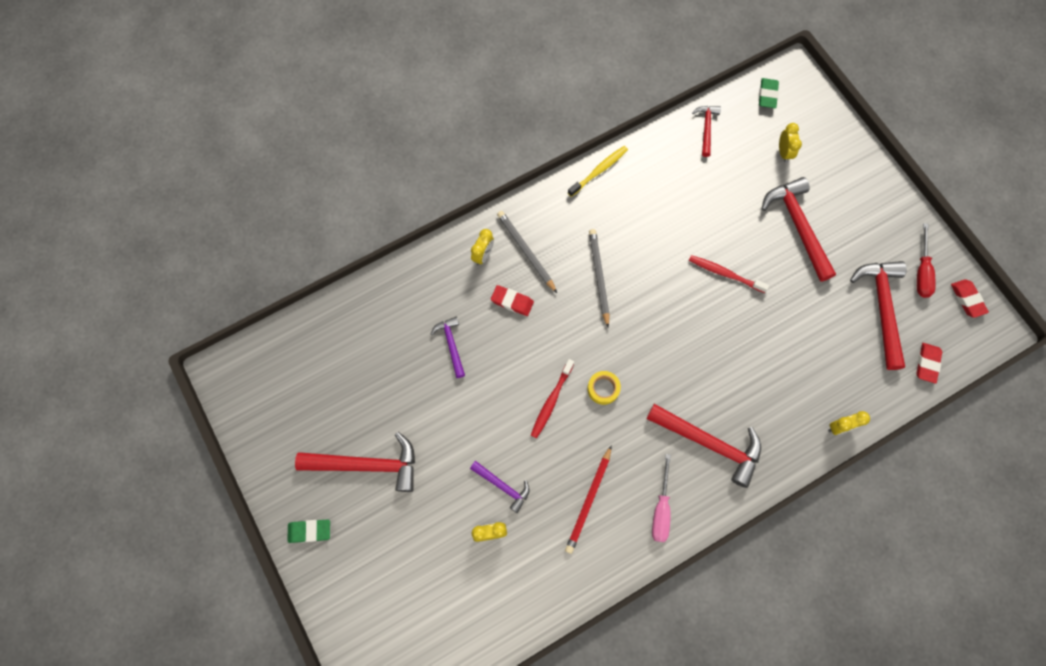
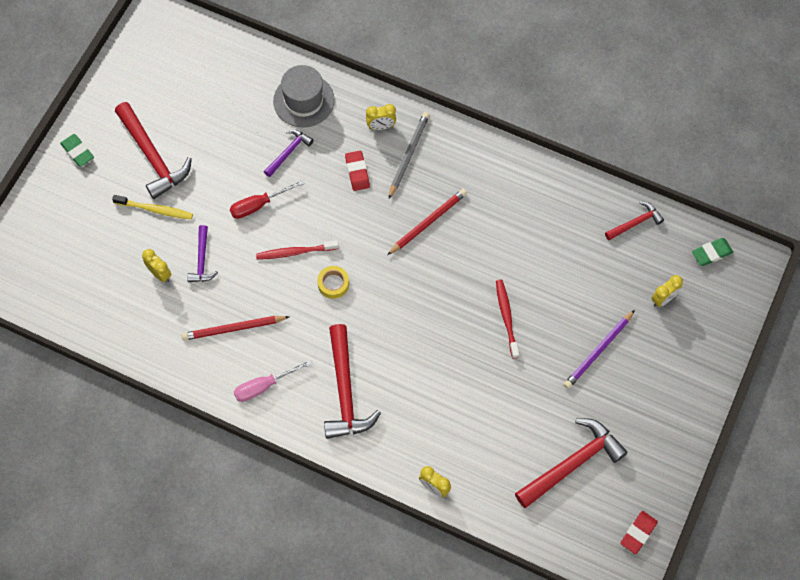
camera: 55 degrees right, 5 degrees down
(411, 300) = (303, 100): none -> grey hat
(598, 277) = (428, 222): grey pencil -> red pencil
(599, 171) = (525, 164): yellow toothbrush -> yellow toothbrush (155, 209)
(798, 226) = (598, 351): red hammer -> purple pencil
(921, 271) = (635, 479): red screwdriver -> red screwdriver (258, 205)
(927, 363) = (547, 530): red eraser -> none

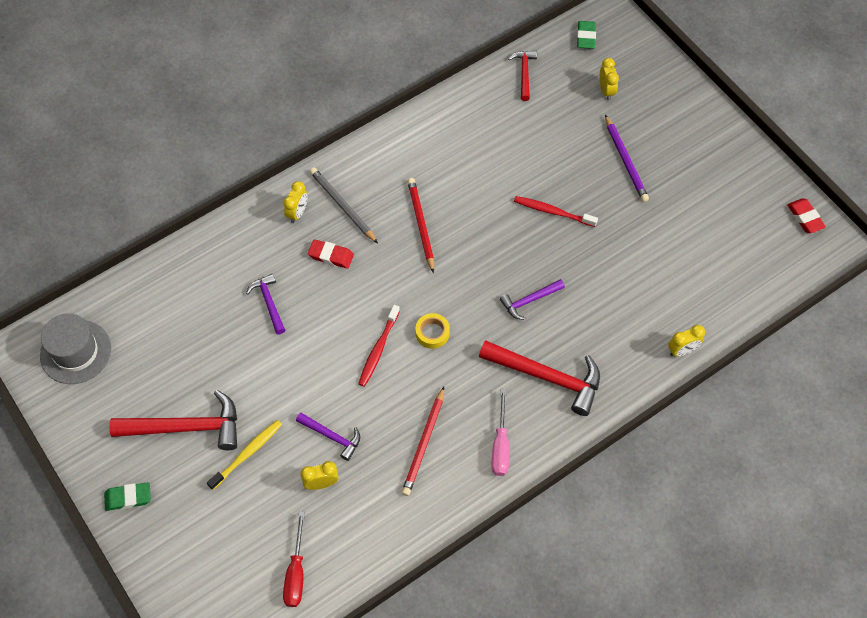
camera: 60 degrees left, 5 degrees down
(258, 205) = (307, 357): red screwdriver -> red screwdriver (296, 573)
(303, 100) = (223, 263): grey hat -> grey hat (75, 352)
(408, 342) = (529, 300): none -> purple hammer
(572, 463) = (717, 233): red hammer -> none

